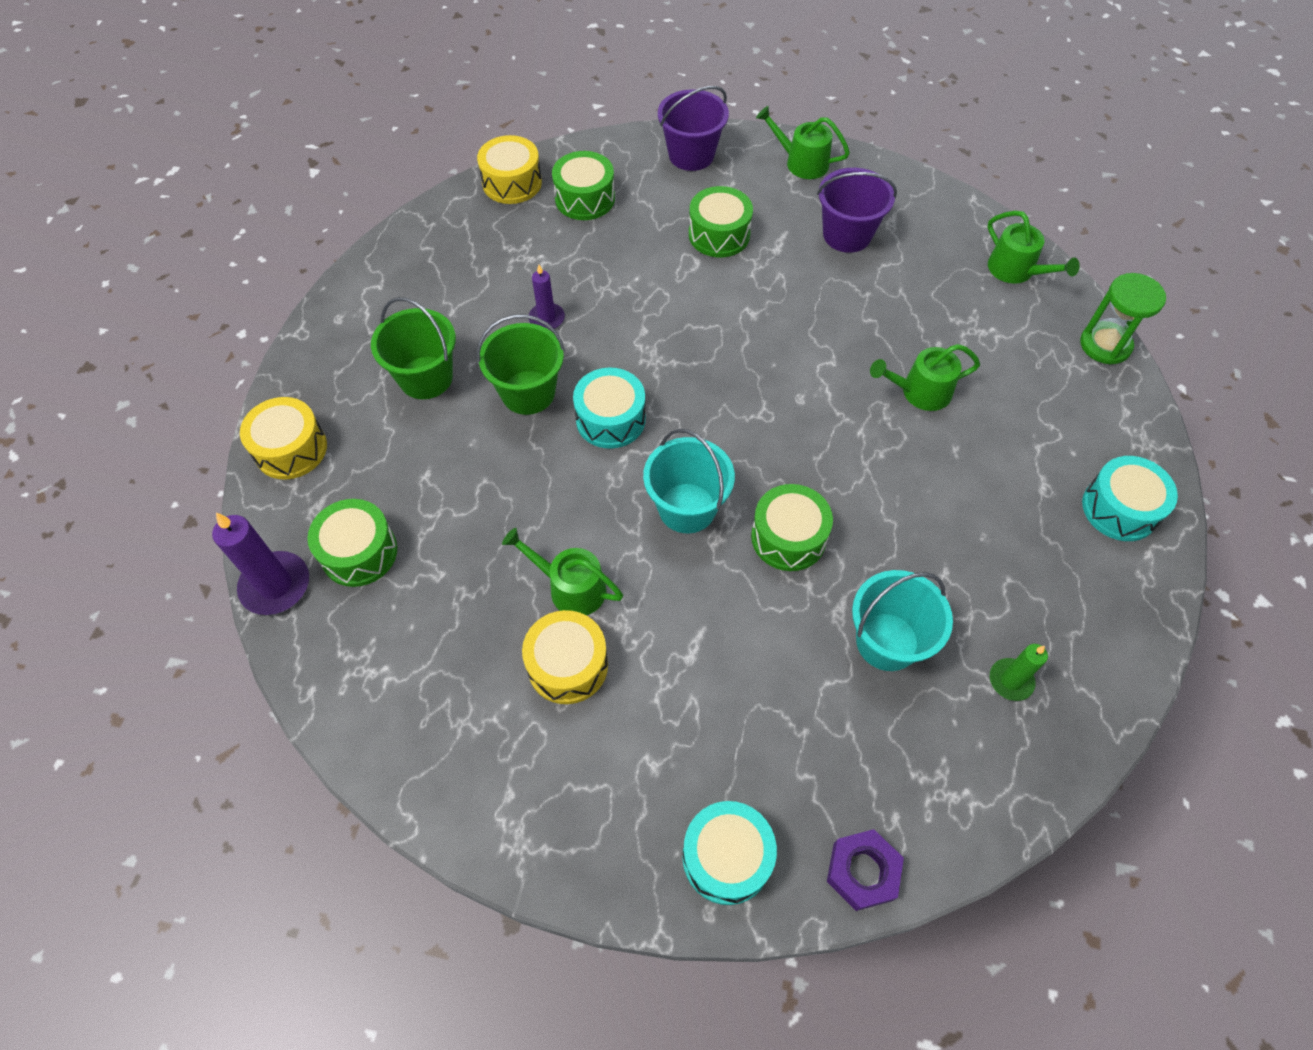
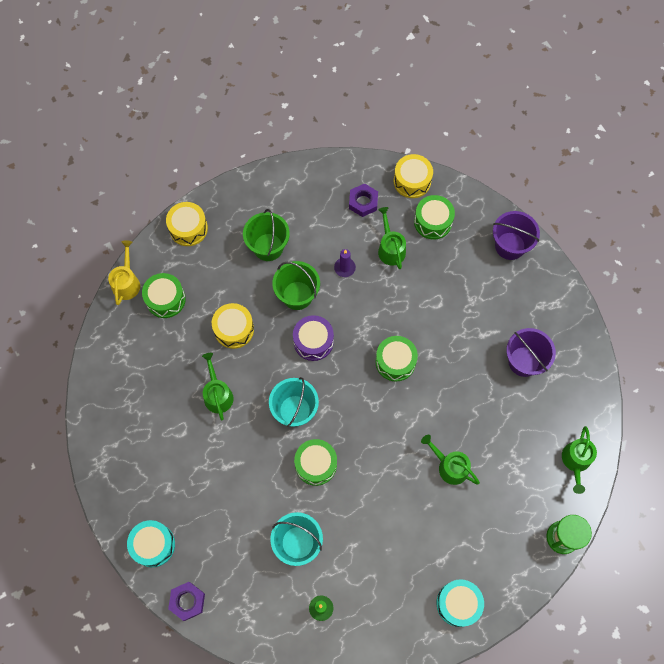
camera: 50 degrees right, 10 degrees up
(275, 585) = (127, 282): purple candle -> yellow watering can
(483, 243) = (363, 202): none -> purple nut
(567, 665) = (183, 422): yellow drum -> yellow drum (234, 329)
(610, 419) = (313, 341): turquoise drum -> purple drum
(719, 234) = (467, 301): green drum -> green drum (395, 362)
(801, 162) = (556, 302): green watering can -> green watering can (390, 248)

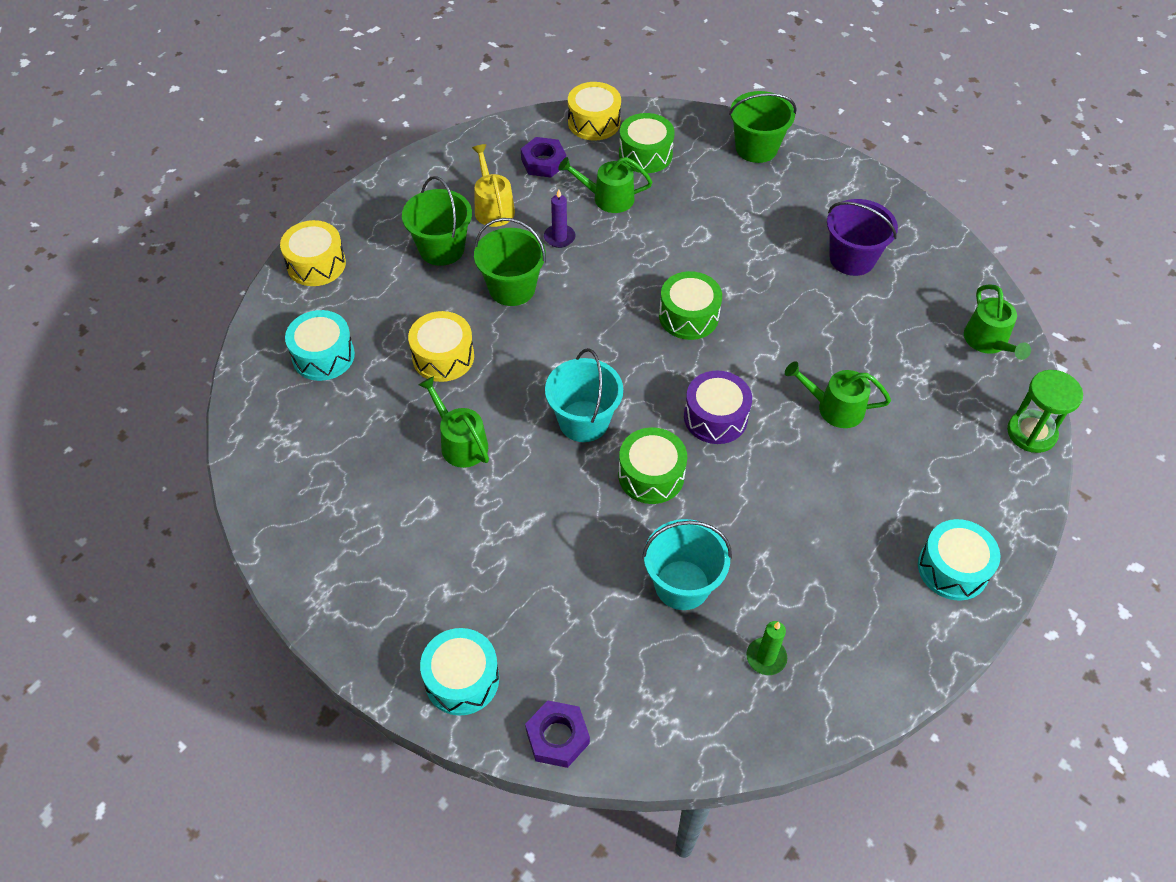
camera: 25 degrees left, 15 degrees down
(127, 282) = (254, 355): yellow watering can -> yellow watering can (493, 207)
(165, 299) = (323, 356): green drum -> turquoise drum
(313, 341) = (564, 332): purple drum -> purple drum (715, 417)
(390, 248) = (608, 198): green watering can -> green watering can turned 45 degrees counterclockwise
(510, 246) = (756, 148): purple bucket -> green bucket

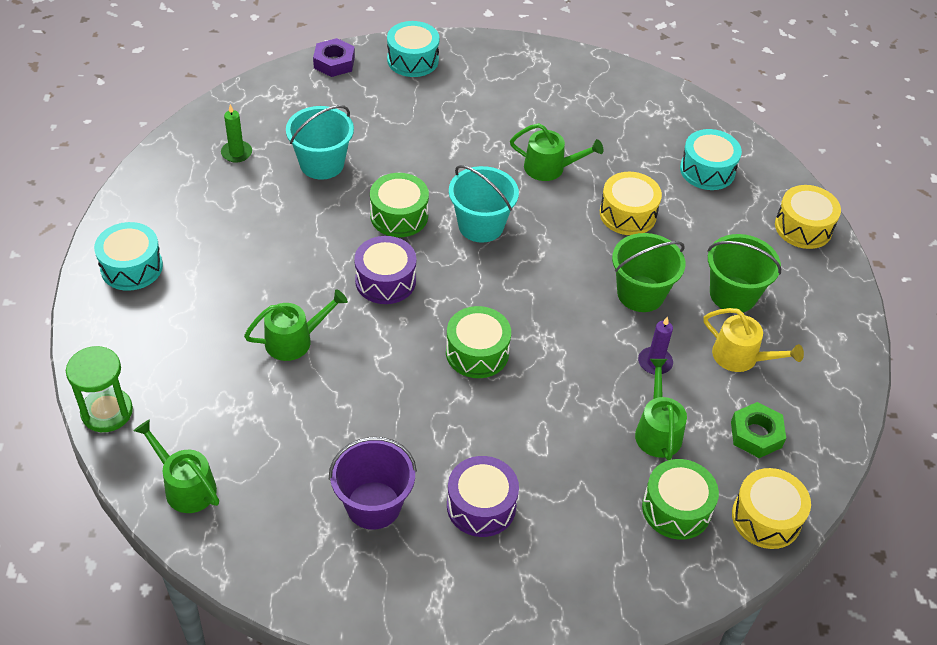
camera: 140 degrees right, 5 degrees down
(543, 162) = (756, 434): purple nut -> green nut
(608, 198) = (657, 431): green watering can -> green watering can turned 60 degrees counterclockwise
(756, 148) = (576, 596): green bucket -> none
(775, 220) = (481, 506): none -> purple drum

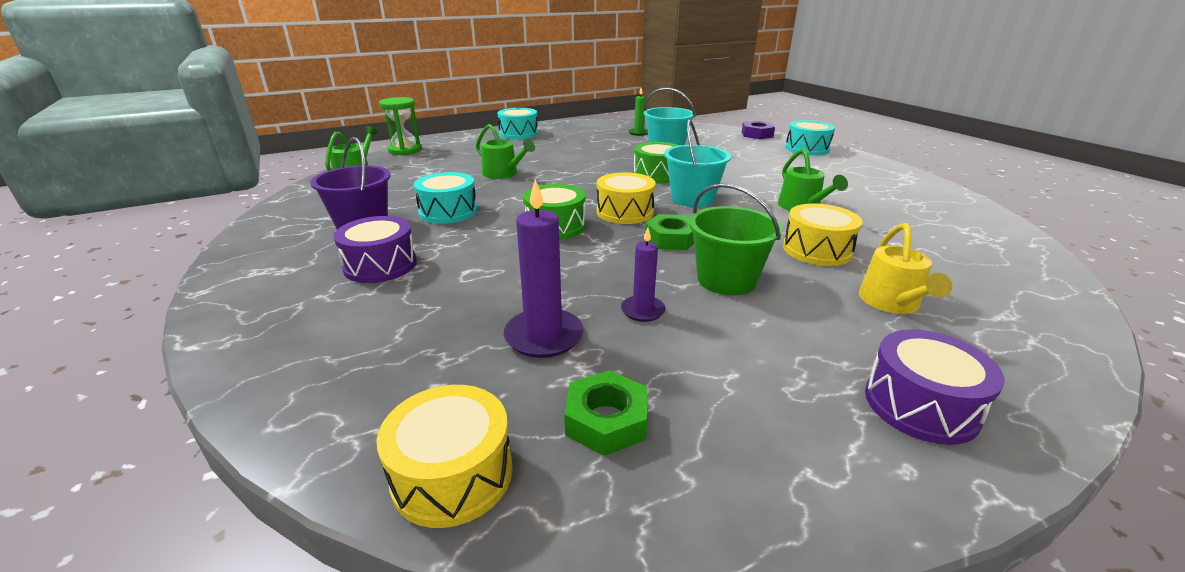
camera: 65 degrees right, 20 degrees down
(385, 281) = (589, 184): purple drum -> purple drum (920, 405)
(555, 287) = (671, 239): none -> green nut
(657, 431) = (544, 336): green watering can -> purple candle
(676, 509) = (429, 380): green drum -> none
(707, 170) = (965, 276): turquoise drum -> turquoise drum (448, 212)
(733, 294) = (818, 339): green bucket -> none
(741, 357) = (726, 371): yellow watering can -> yellow watering can (891, 303)
(803, 227) = (1032, 369): yellow drum -> yellow drum (625, 212)

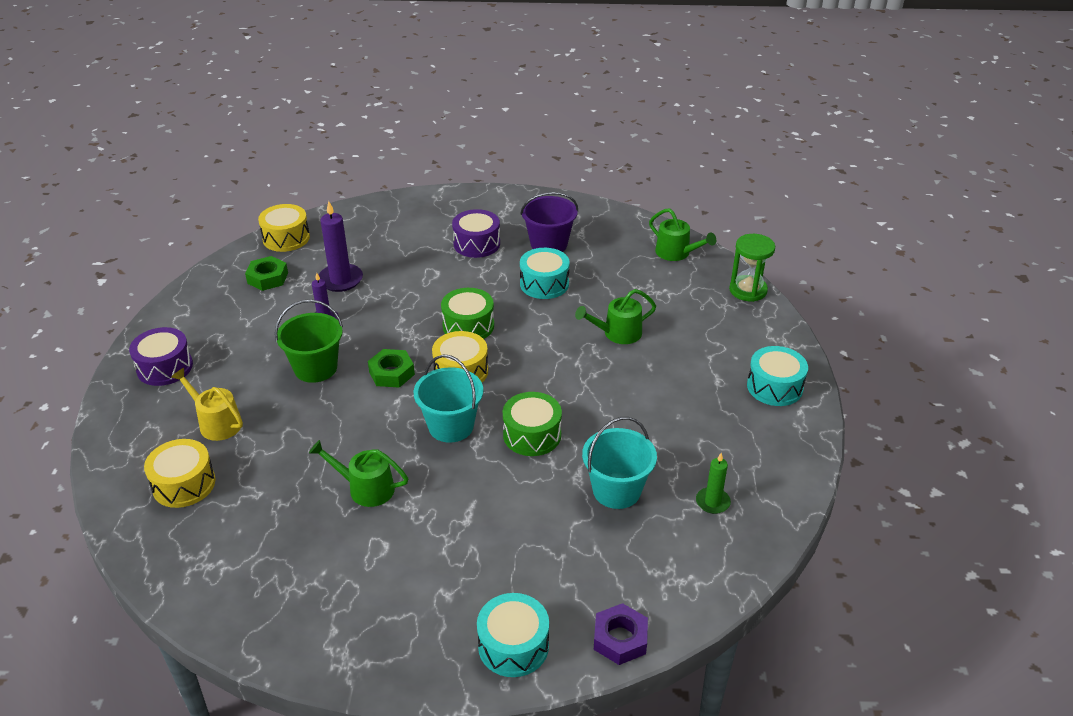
camera: 120 degrees right, 10 degrees up
(817, 250) = (299, 438): yellow drum -> yellow drum (184, 484)

